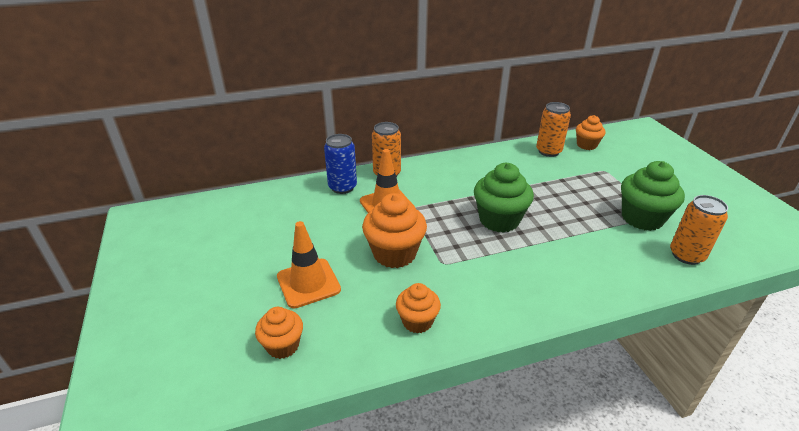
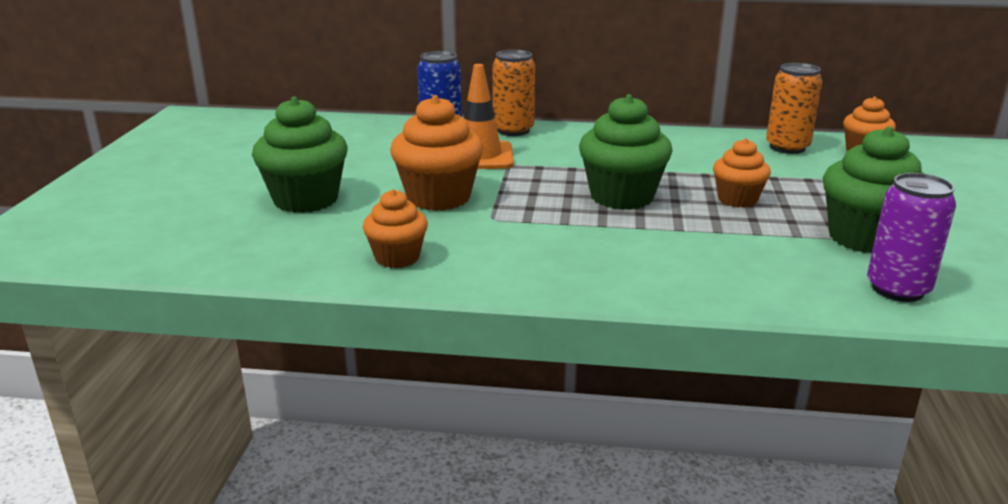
camera: 25 degrees right, 10 degrees down
(283, 346) = (220, 240): orange cupcake -> orange cupcake (737, 199)
(308, 283) = (306, 200): orange traffic cone -> green cupcake
(686, 255) = (897, 289): orange can -> purple can

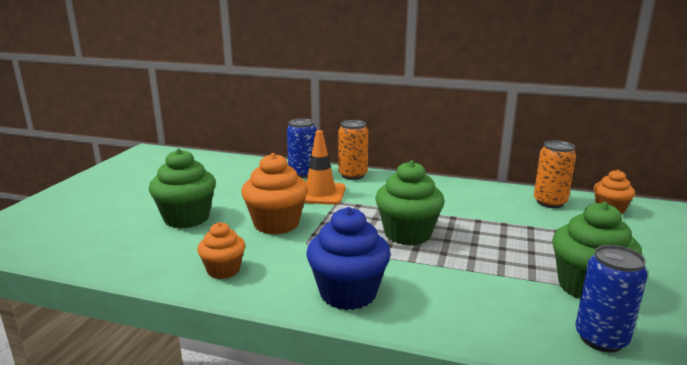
camera: 10 degrees right, 5 degrees down
(577, 269) = (348, 293): none -> blue cupcake
(737, 199) = (495, 243): orange cupcake -> none
(897, 289) = (601, 339): purple can -> blue can

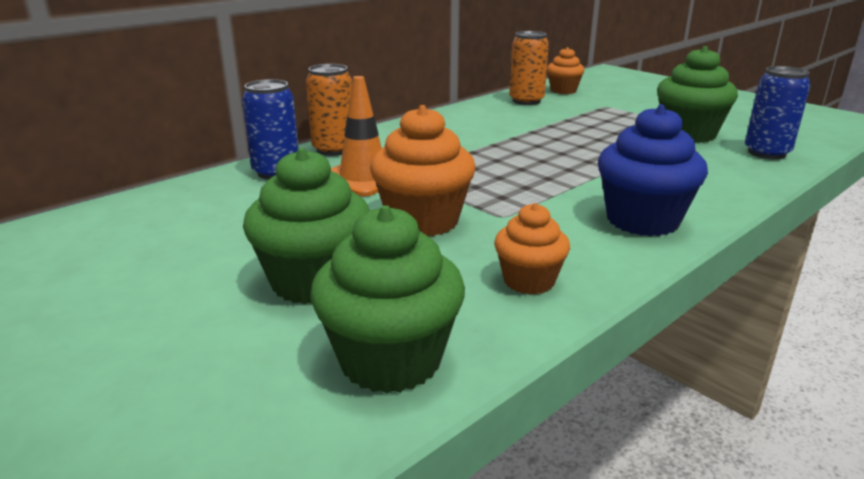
camera: 60 degrees left, 5 degrees up
(407, 234) = (531, 164): green cupcake -> green cupcake (390, 360)

